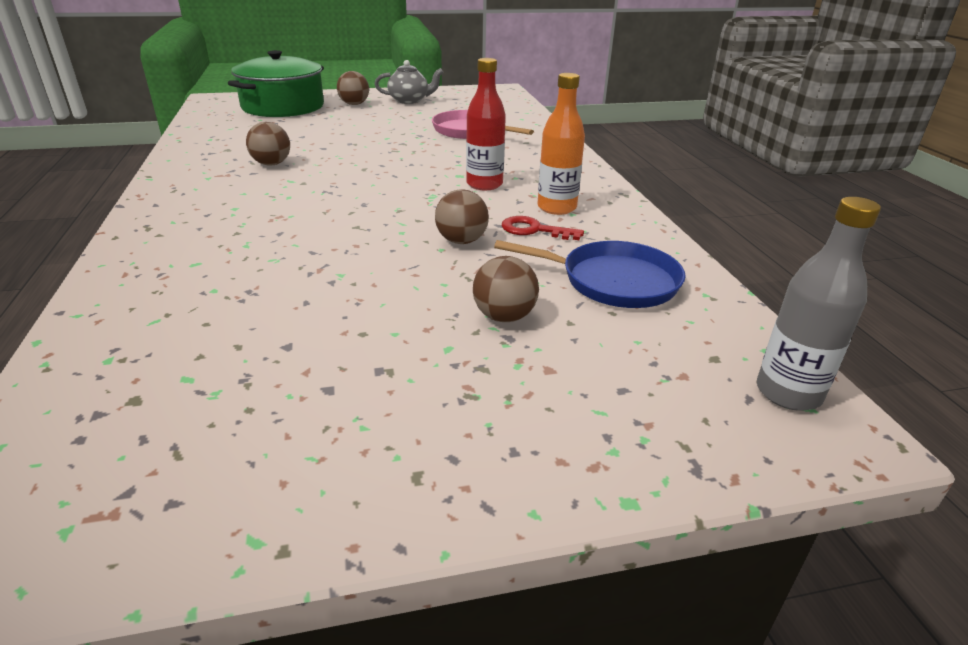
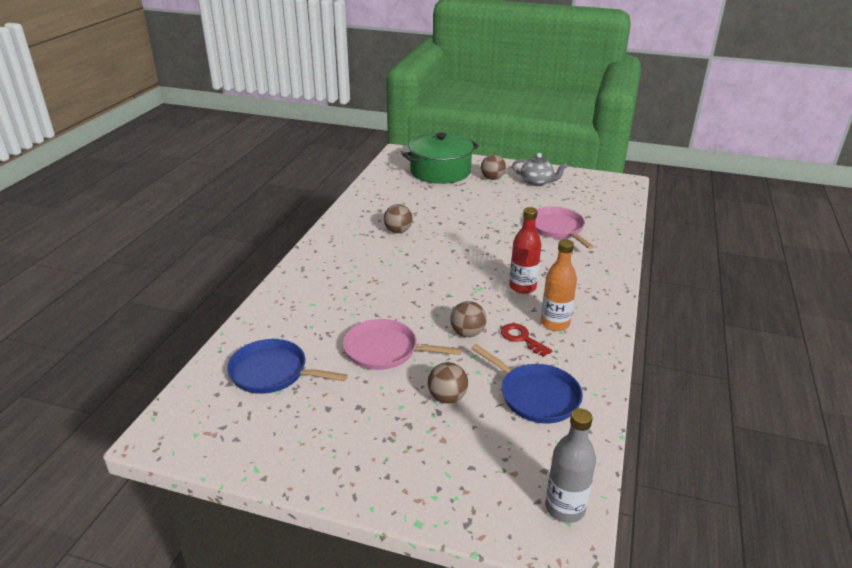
camera: 30 degrees right, 0 degrees up
(183, 369) = (273, 372): none -> blue pan
(361, 288) = (385, 350): none -> pink pan

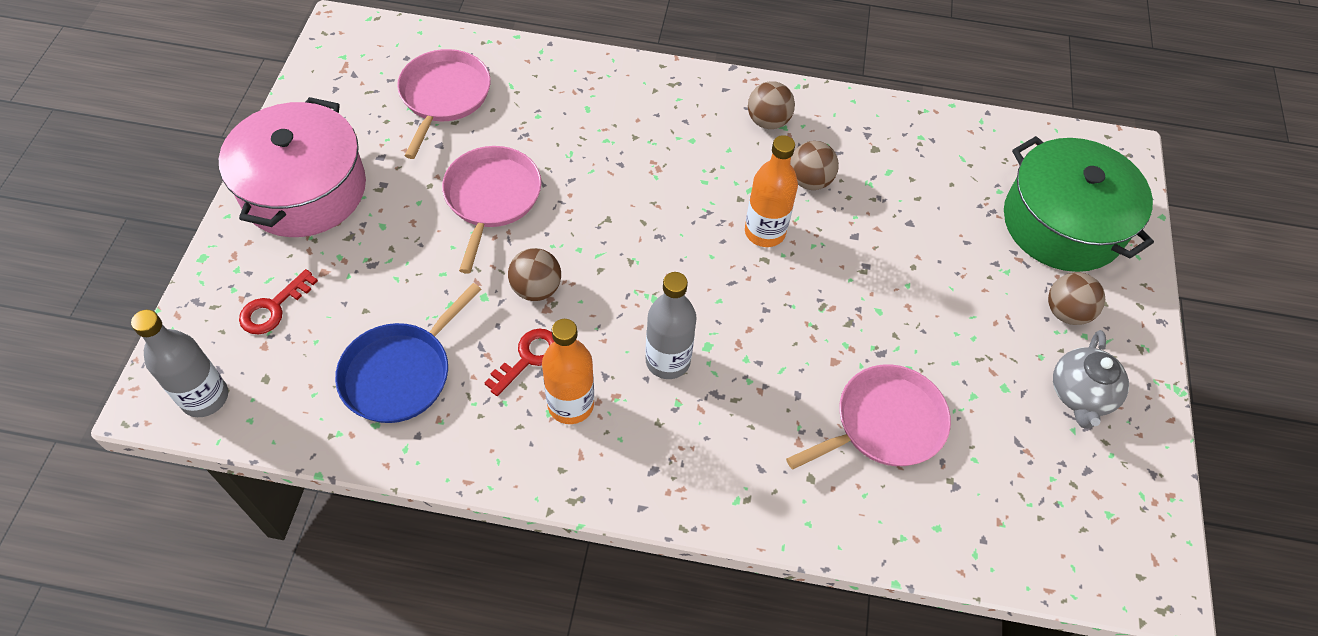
camera: 80 degrees right, 25 degrees up
(273, 372) = (444, 96): blue pan -> pink pan
(352, 455) = (304, 189): none -> pink pot
(433, 248) = (765, 232): none -> orange bottle
(447, 397) = (398, 272): brown ball -> brown ball (768, 121)
(477, 469) = (273, 308): none -> red key
(522, 287) = (668, 361): red bottle -> grey bottle

